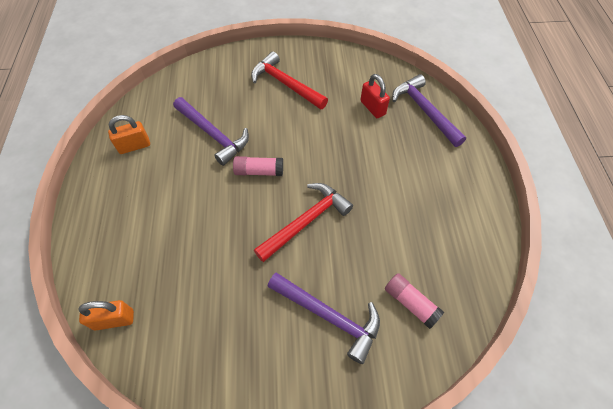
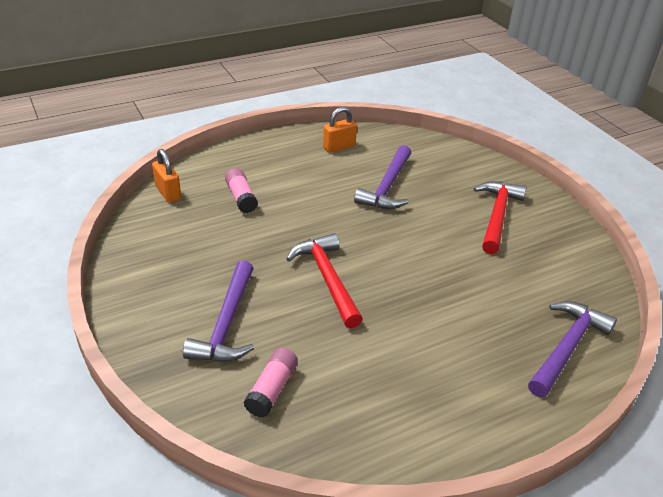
camera: 65 degrees right, 20 degrees down
(134, 146) = (339, 147): orange padlock -> orange padlock turned 75 degrees counterclockwise
(259, 171) = (365, 229): pink glue stick -> pink glue stick (241, 198)
(306, 221) = (327, 279): red hammer -> red hammer turned 135 degrees counterclockwise
(372, 108) = (527, 295): red padlock -> none

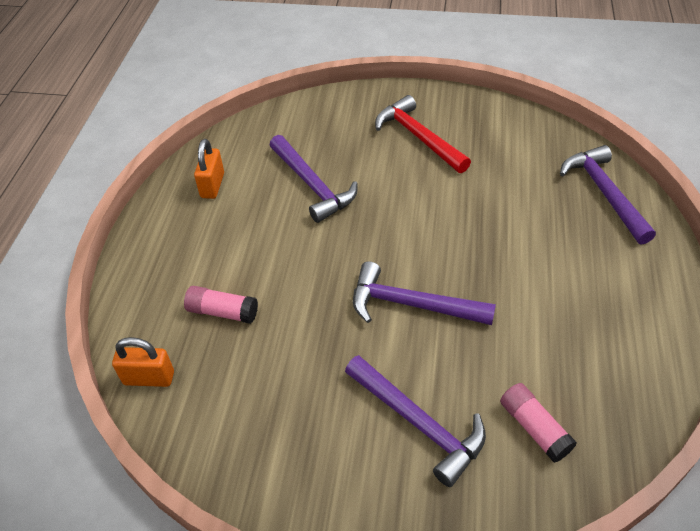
camera: 50 degrees left, 10 degrees up
(327, 279) = (411, 305): red hammer -> purple hammer

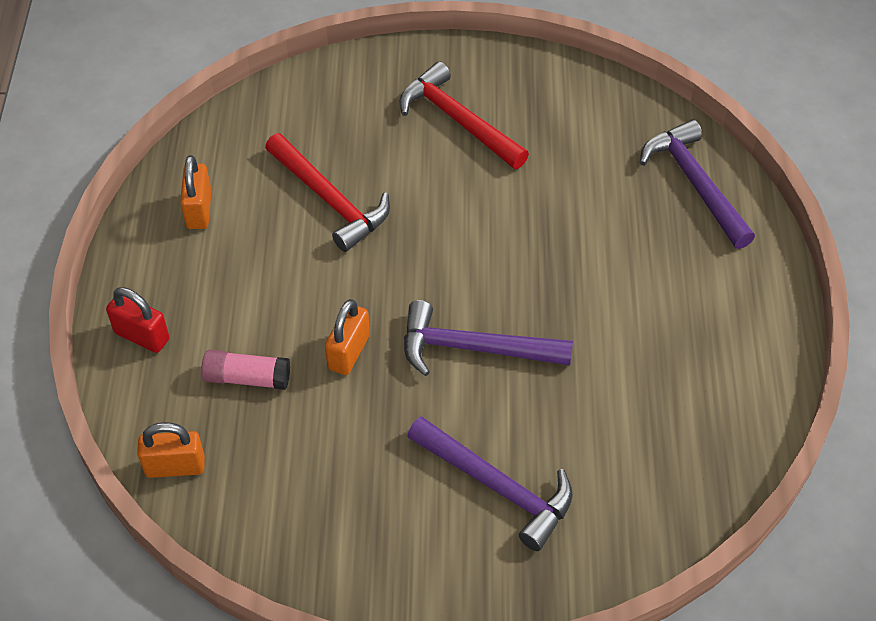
camera: 10 degrees left, 5 degrees up
(148, 272) = (142, 336): none -> red padlock
(308, 299) = (349, 352): none -> orange padlock
(312, 185) = (330, 200): purple hammer -> red hammer
(534, 428) = (625, 478): pink glue stick -> none

